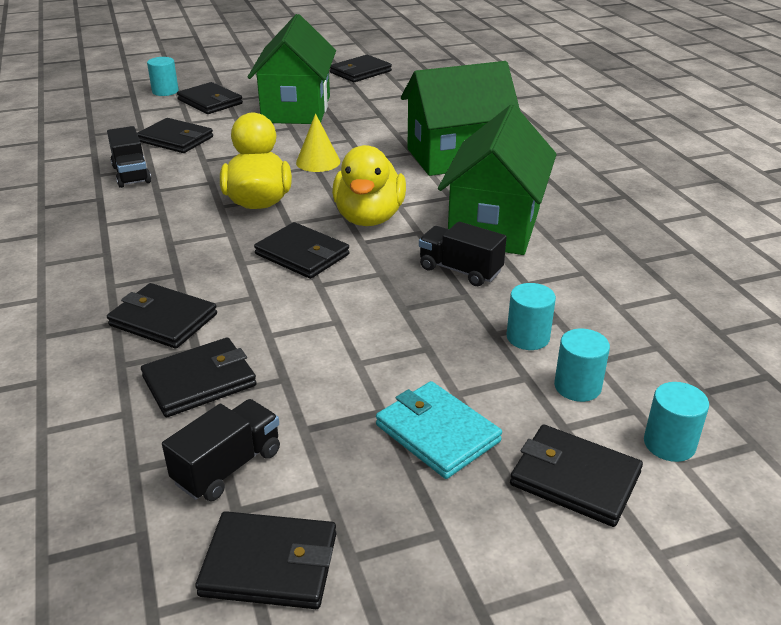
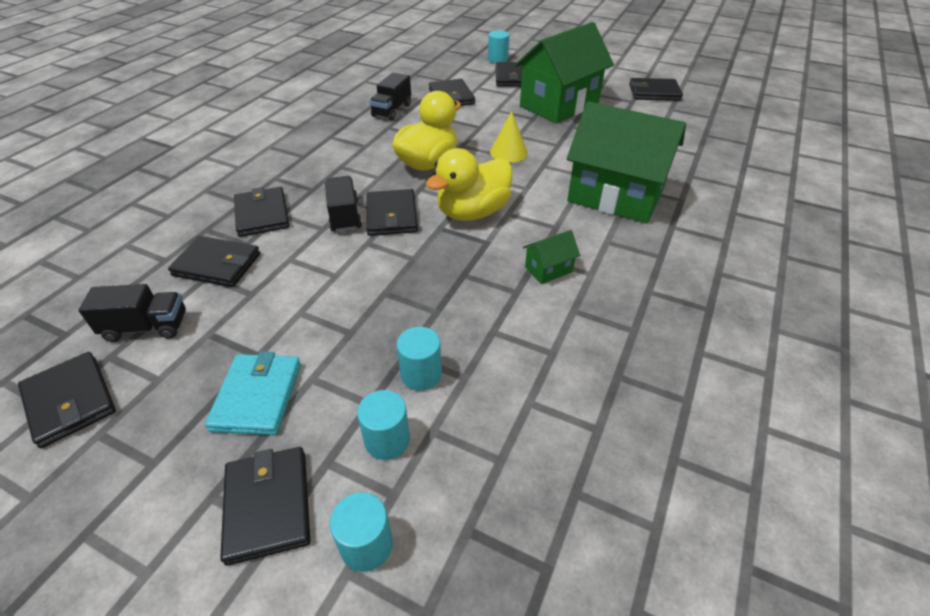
camera: 45 degrees right, 10 degrees up
(460, 270) = (465, 289): black truck -> black truck (344, 216)
(494, 226) = (548, 269): green house -> green house, size x0.41

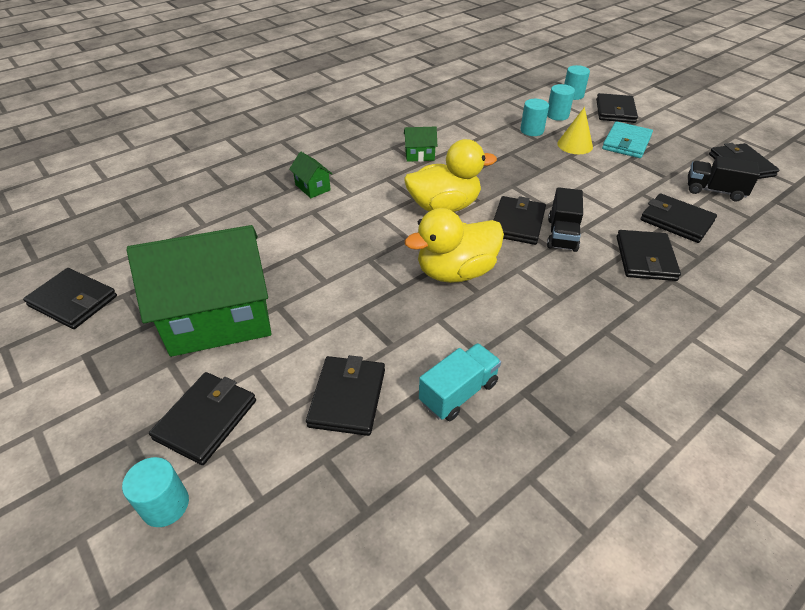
camera: 155 degrees left, 0 degrees up
(392, 110) = (458, 393): black truck -> turquoise truck
(508, 152) = (358, 260): yellow cone -> yellow cone (575, 145)
(615, 196) = (312, 187): green house -> green house, size x0.41

